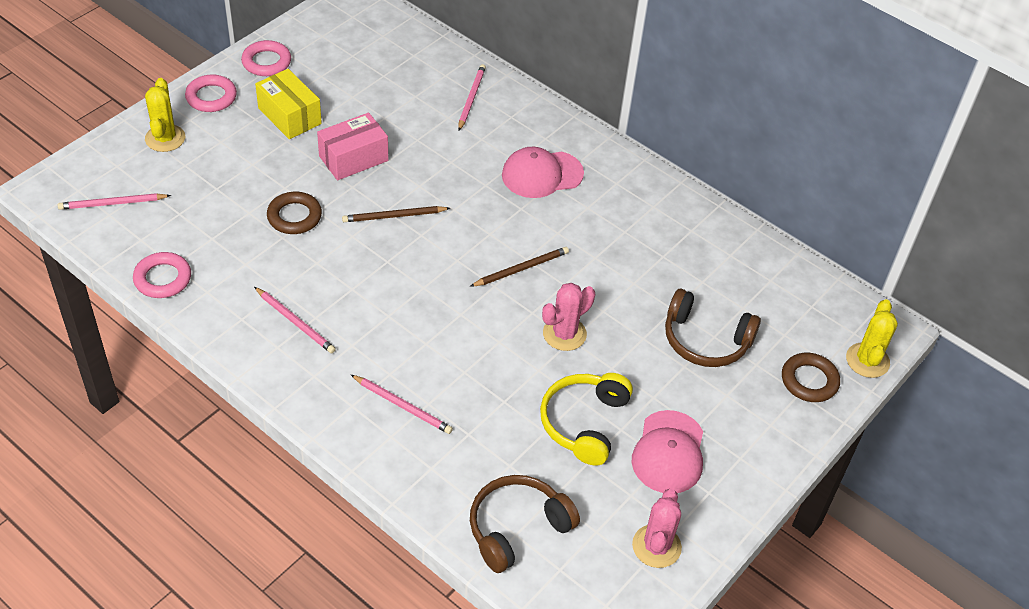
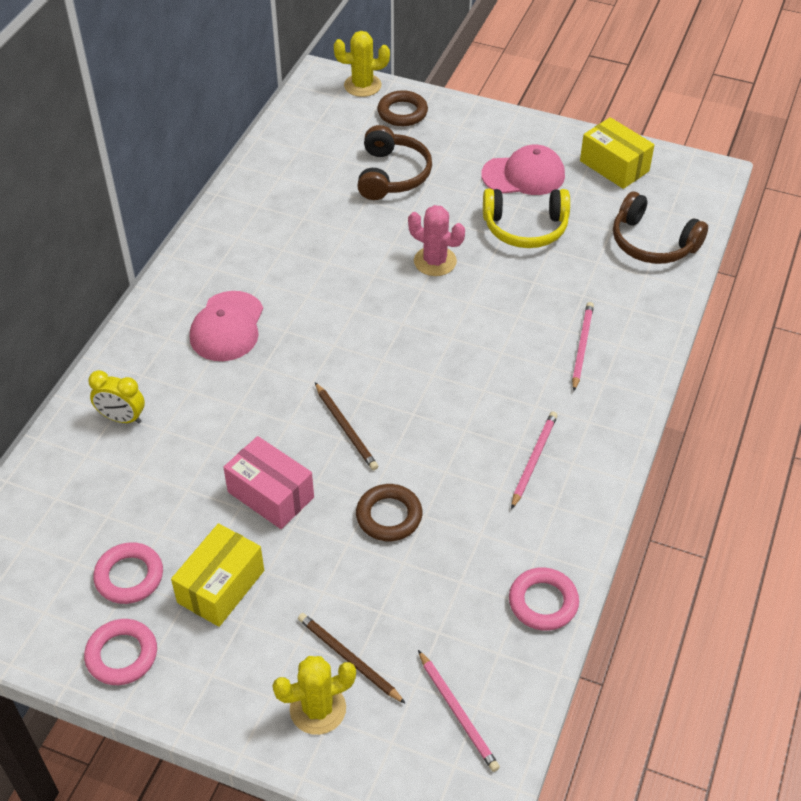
camera: 105 degrees left, 0 degrees up
(211, 97) = (217, 691): pink ring -> pink ring (129, 576)
(471, 98) = (122, 418): pink pencil -> yellow clock
(521, 269) = (370, 309): brown pencil -> brown pencil (348, 658)
(542, 174) = (227, 327): pink cap -> pink cap turned 45 degrees clockwise
(656, 546) = (614, 166): pink cactus -> yellow box

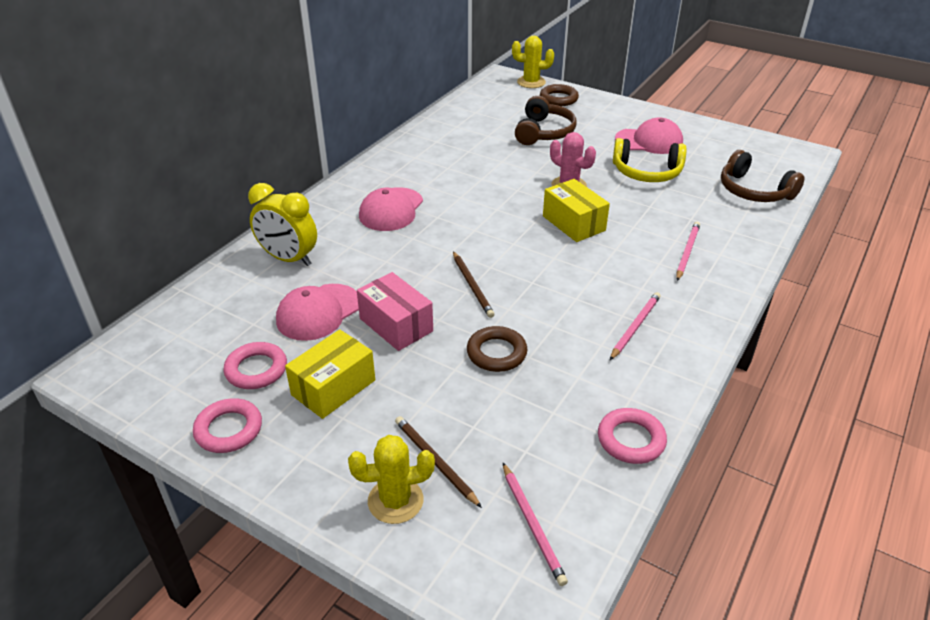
camera: 10 degrees right, 10 degrees down
(122, 418) = (288, 259): yellow clock -> yellow clock, size x1.52
(178, 490) = (318, 312): none -> pink cap
(614, 166) = (724, 142): yellow box -> yellow box (573, 223)

